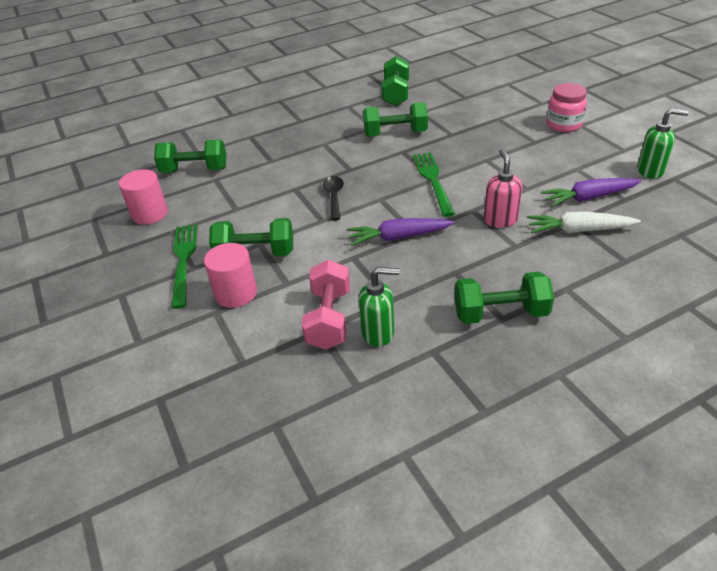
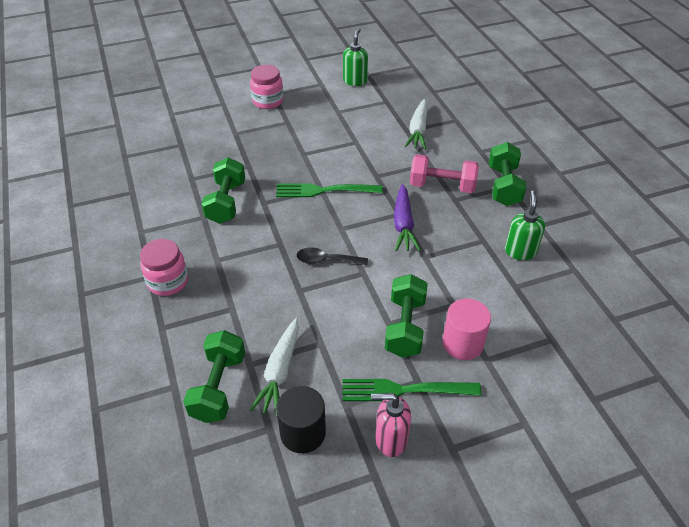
camera: 85 degrees left, 5 degrees up
(150, 214) = (303, 432): pink cylinder -> black cylinder
(207, 194) = (280, 371): none -> white carrot
(296, 129) = (168, 282): none -> pink jar
(329, 319) = (502, 279): pink dumbbell -> pink dumbbell (442, 186)
(396, 94) = (139, 190): green dumbbell -> none
(500, 220) = (394, 164): pink soap dispenser -> pink soap dispenser (390, 439)
(589, 198) = (379, 116): purple carrot -> none

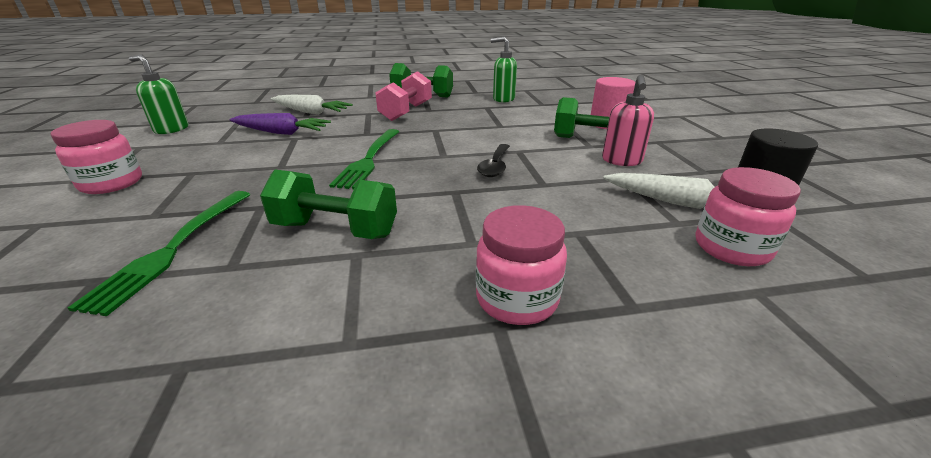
camera: 80 degrees left, 15 degrees down
(218, 387) = (731, 248): green dumbbell -> pink jar
(390, 439) = (732, 156): pink soap dispenser -> pink soap dispenser (621, 161)
(403, 224) = (452, 129): purple carrot -> purple carrot (281, 132)
(405, 390) = (671, 147): green fork -> green fork (174, 248)

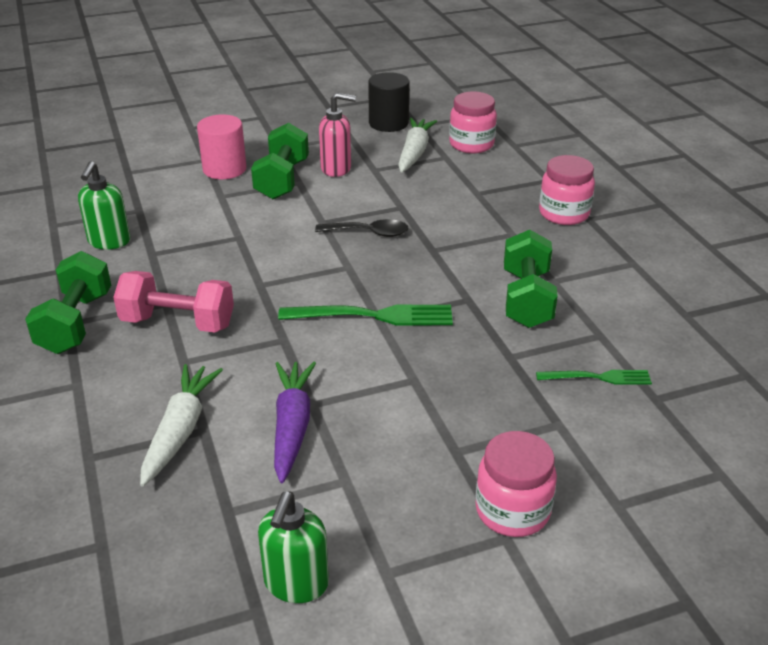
camera: 100 degrees left, 5 degrees up
(174, 248) = (598, 377): green fork -> green fork, size x0.60

